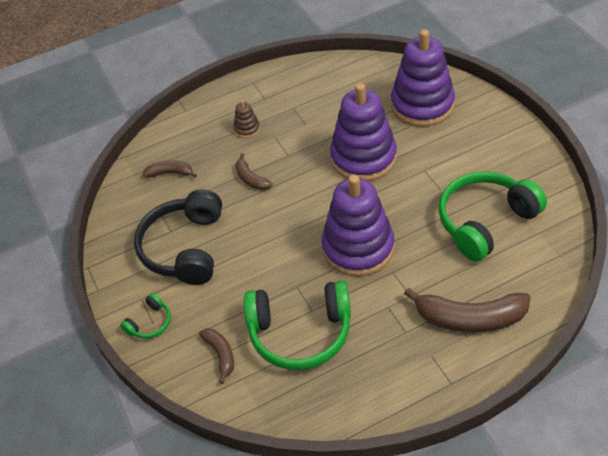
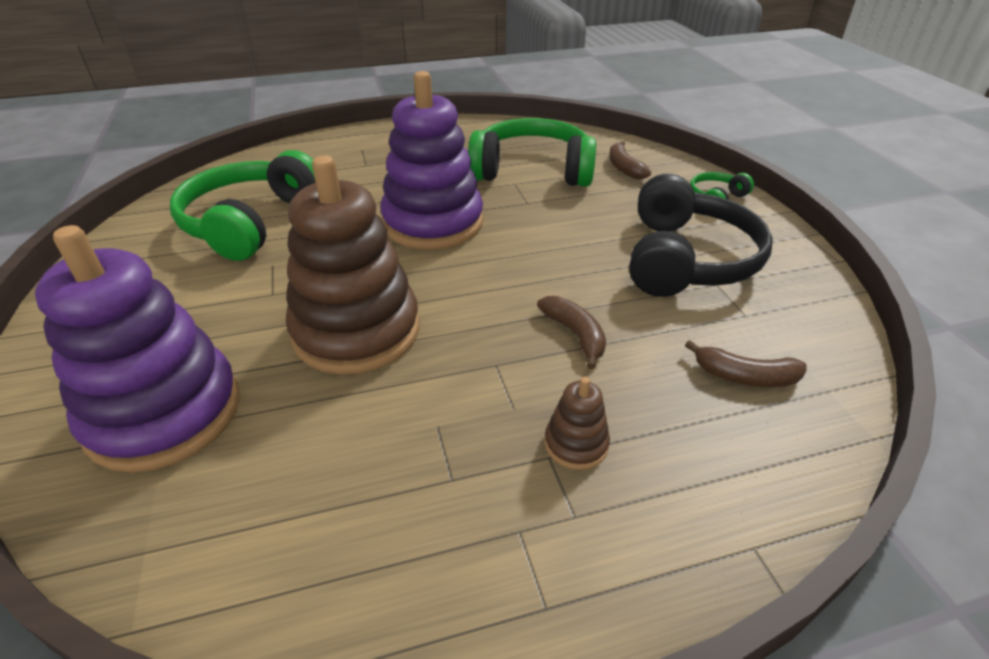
camera: 175 degrees left, 10 degrees down
(363, 158) = (356, 331): purple stacking toy -> brown stacking toy
(470, 318) = (348, 158): brown banana -> none
(485, 221) = (251, 222): green headphones -> green headphones turned 135 degrees clockwise

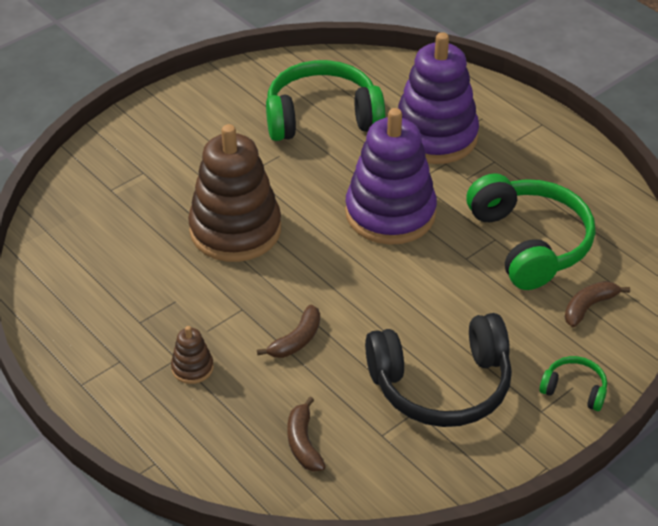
camera: 65 degrees right, 5 degrees up
(164, 413) = (125, 187): purple stacking toy -> purple stacking toy (435, 136)

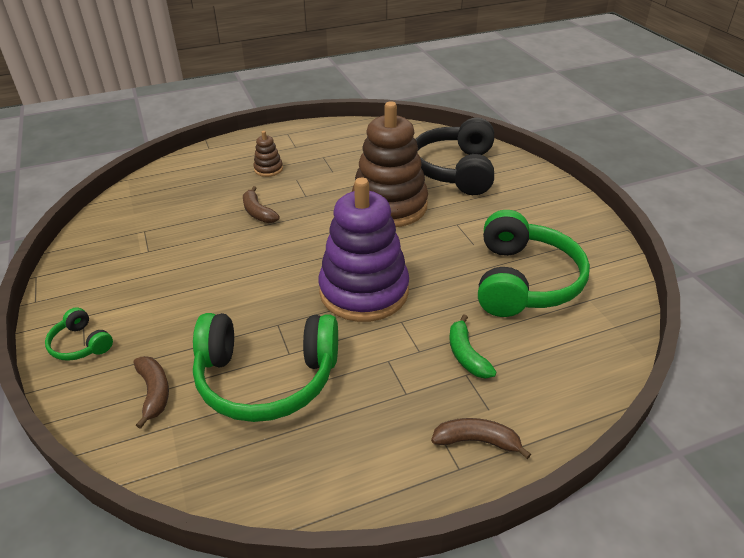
camera: 110 degrees right, 5 degrees down
(303, 443) = (170, 198): brown banana -> brown banana (476, 441)
(435, 136) = (466, 355): purple stacking toy -> green banana
(441, 385) = (157, 269): black headphones -> black headphones (455, 170)
(574, 389) = (80, 344): green headphones -> green headphones turned 90 degrees clockwise

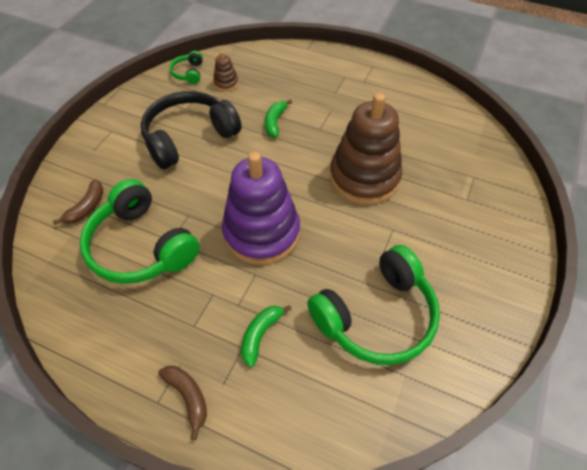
camera: 45 degrees right, 15 degrees up
(80, 344) = (91, 149): green headphones -> green headphones (188, 73)
(258, 212) = (275, 122): brown banana -> green banana
(268, 169) = (323, 90): brown stacking toy -> brown stacking toy (226, 83)
(455, 170) = (457, 181): black headphones -> black headphones (189, 137)

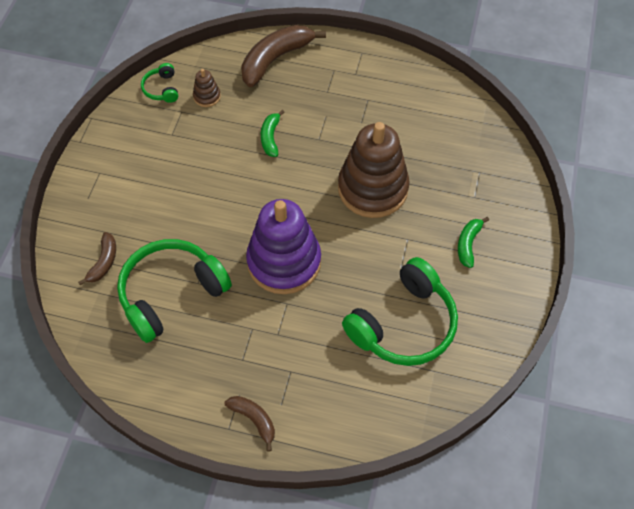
camera: 10 degrees left, 5 degrees up
(141, 246) = (171, 293): green headphones -> green headphones turned 105 degrees clockwise
(189, 137) = (185, 168): black headphones -> none
(260, 335) = (304, 358): green banana -> green banana (468, 244)
(294, 63) = (275, 59): none -> brown banana

